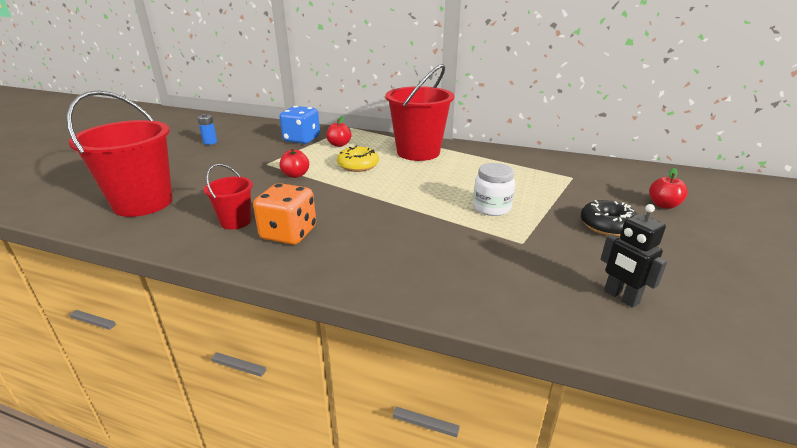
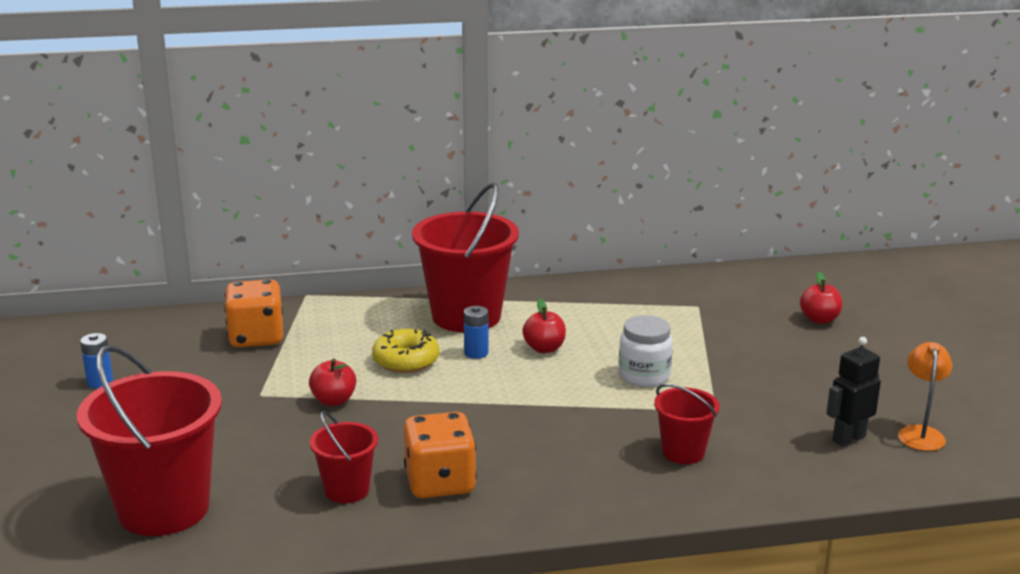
camera: 30 degrees left, 5 degrees down
(302, 139) = (256, 337): blue dice -> orange dice
(339, 144) = (331, 332): red apple -> red apple (544, 348)
(401, 171) = (476, 353): none -> blue battery
(467, 264) = (683, 452): none -> red bucket
(607, 226) = (782, 363): black donut -> none
(621, 297) = (848, 438): black robot -> black robot turned 120 degrees clockwise
(700, 315) = (920, 433): none -> orange lamp

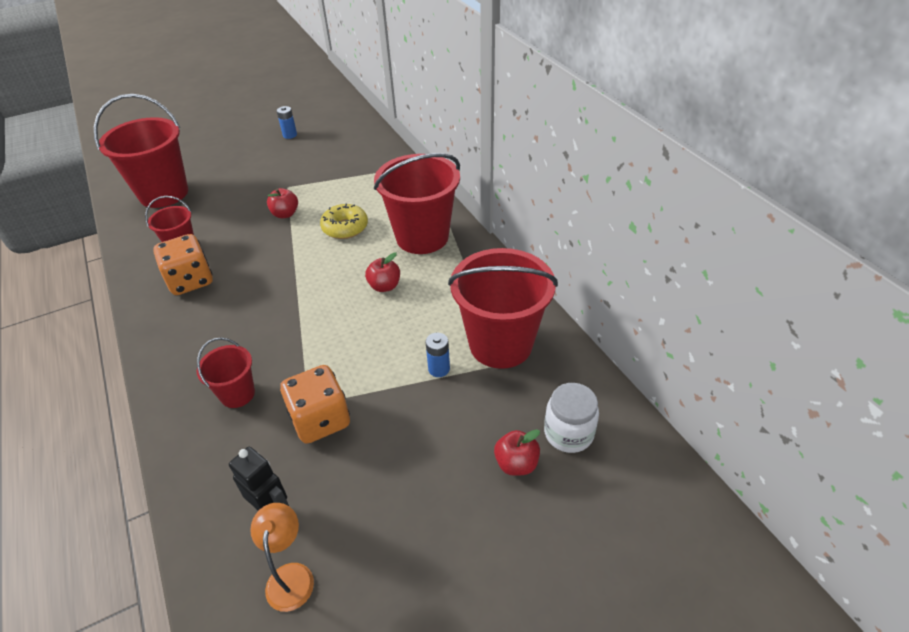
camera: 75 degrees right, 20 degrees up
(256, 337) = (358, 165): orange dice -> orange dice (320, 420)
(476, 353) = (366, 255): blue battery -> blue battery (439, 369)
(644, 376) = (355, 350): white jar -> white jar (568, 433)
(671, 302) = (500, 344): none -> red bucket
(920, 433) = (291, 575): orange lamp -> orange lamp turned 90 degrees counterclockwise

